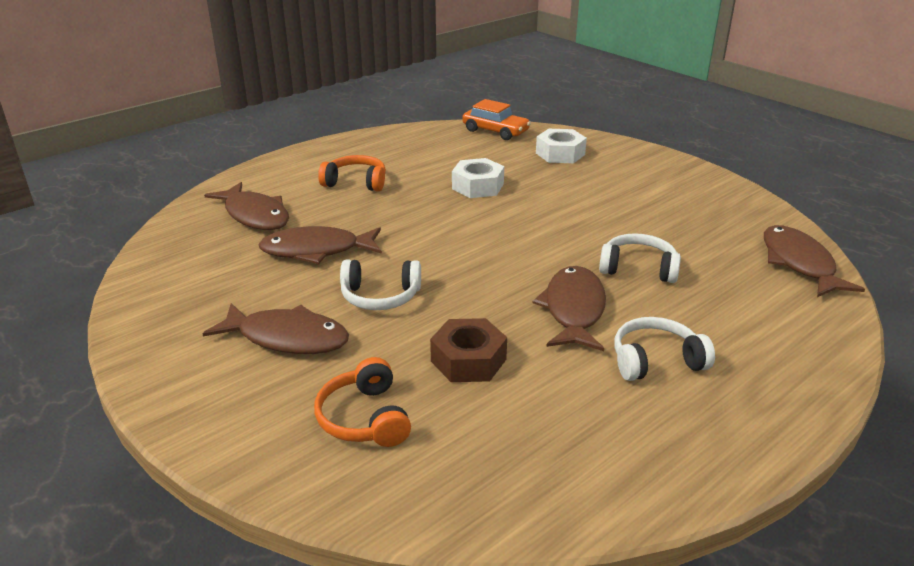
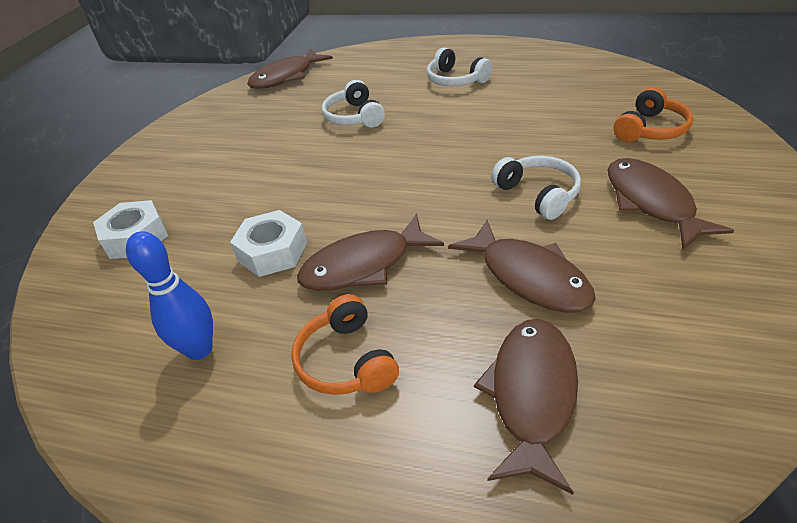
camera: 120 degrees left, 10 degrees up
(426, 154) = (199, 349): none -> blue bowling pin
(468, 360) = (546, 125): brown nut -> none
(495, 131) = (71, 327): orange car -> none
(573, 309) = (439, 118): brown fish -> brown fish (363, 265)

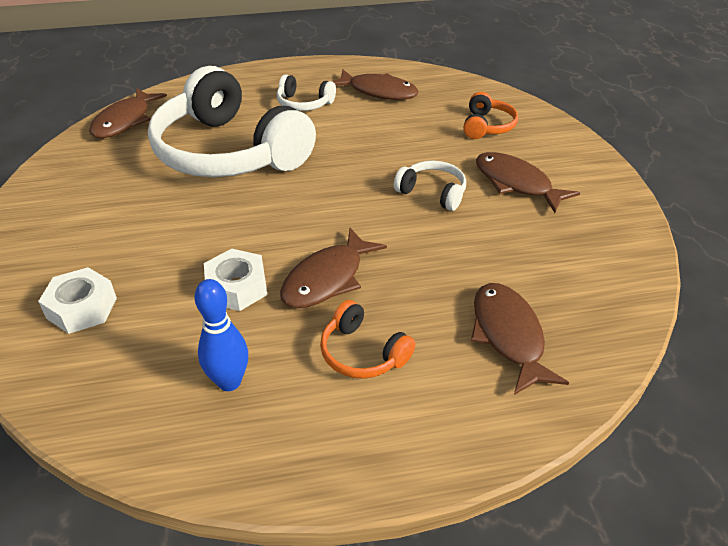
camera: 30 degrees left, 0 degrees up
(354, 117) = (229, 152): white headphones -> white headphones, size x2.42
(529, 277) = (461, 257): brown fish -> brown fish (379, 92)

